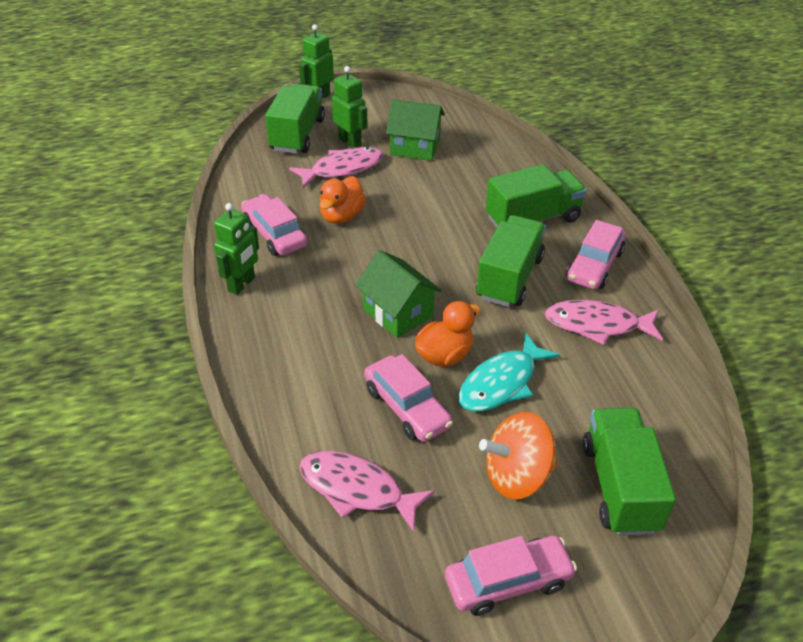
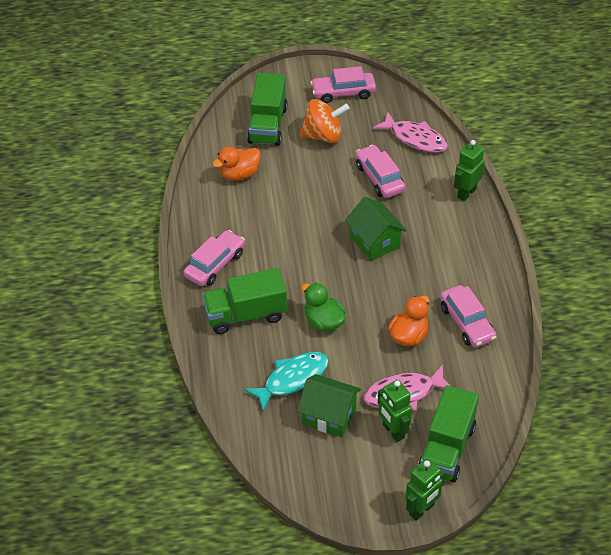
camera: 170 degrees left, 5 degrees up
(242, 284) = (490, 277): green robot -> green robot (466, 193)
(441, 220) = (323, 321): none -> green duck
(444, 355) = (348, 208): orange duck -> orange duck (239, 174)
(501, 383) = (315, 186): turquoise fish -> turquoise fish (292, 379)
(509, 278) = (284, 261): green truck -> none
(597, 325) = (235, 217): pink fish -> none

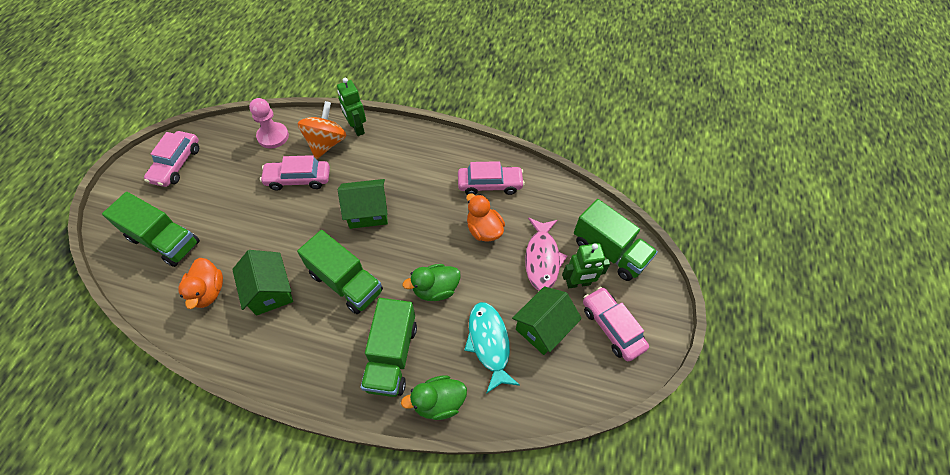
camera: 70 degrees left, 10 degrees up
(215, 264) = (311, 361): pink car -> pink car (612, 327)
(222, 361) = (438, 402): none -> green duck
(260, 211) = (270, 291): none -> green house
(295, 256) = (346, 282): none -> green truck
(323, 136) = (216, 200): orange spinning top -> orange spinning top (326, 143)
(415, 138) = (273, 136): pink fish -> pink pawn
(422, 510) = (664, 294): green robot -> none

